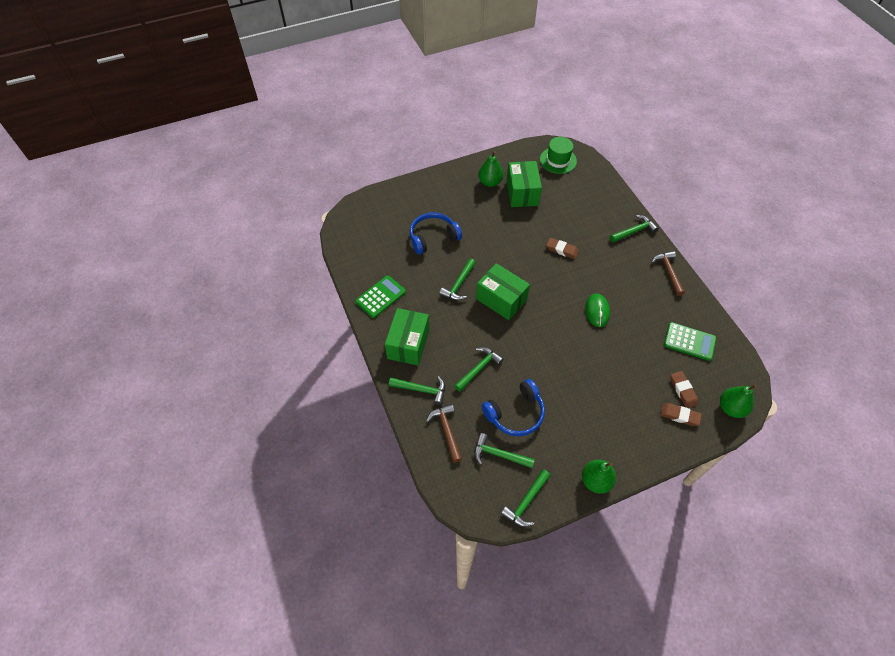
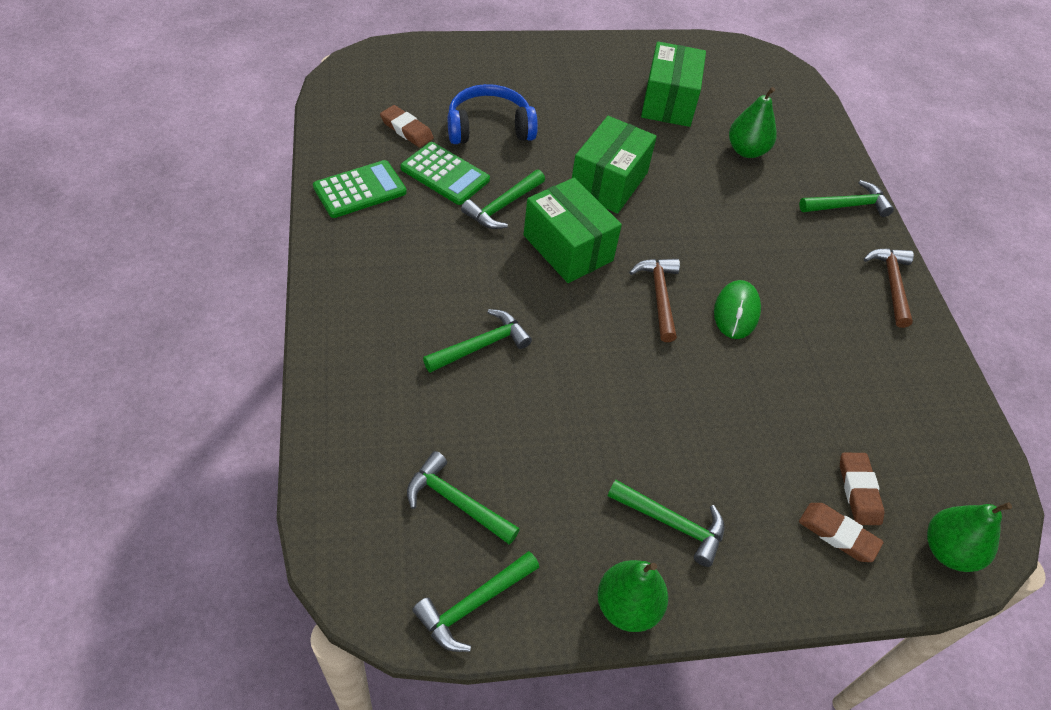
camera: 10 degrees right, 5 degrees down
(408, 344) = (373, 273): green box -> green box (609, 182)
(421, 390) = (362, 351): green hammer -> green hammer (672, 523)
(446, 430) = (376, 432): brown hammer -> brown hammer (659, 296)
(490, 182) = (619, 75): green pear -> green pear (746, 151)
(515, 413) = (517, 439): blue headphones -> none
(558, 160) = (748, 72): green hat -> none
(562, 250) = (706, 201): brown eraser -> brown eraser (406, 130)
(689, 341) = (897, 409): green calculator -> green calculator (445, 174)

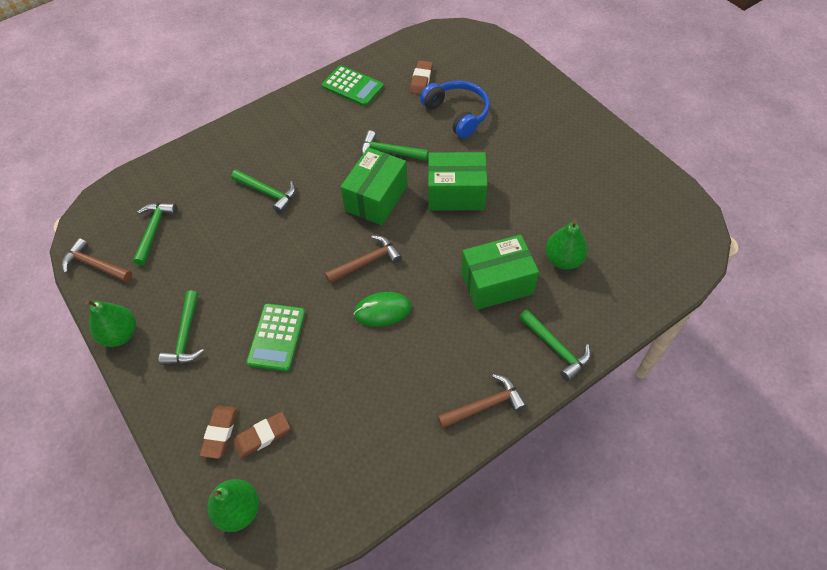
camera: 70 degrees right, 5 degrees up
(445, 174) = (396, 114): green calculator -> green calculator (277, 337)
(473, 605) = (95, 265): green hammer -> brown hammer
(668, 102) = (576, 192): green box -> green box (496, 283)

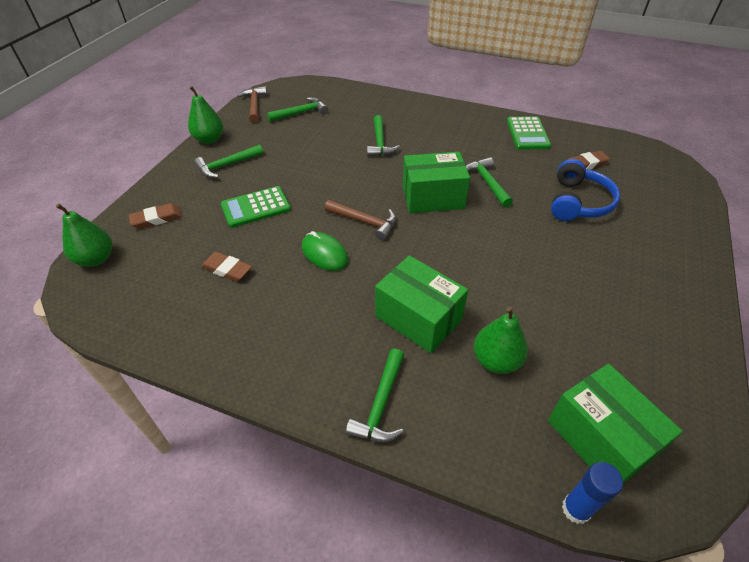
camera: 55 degrees right, 10 degrees down
(262, 436) = (165, 241): brown eraser -> brown eraser (227, 269)
(456, 194) = (489, 242): green box -> green box (600, 438)
(485, 405) = (274, 373): brown hammer -> none
(683, 286) = (576, 509): none -> blue glue stick

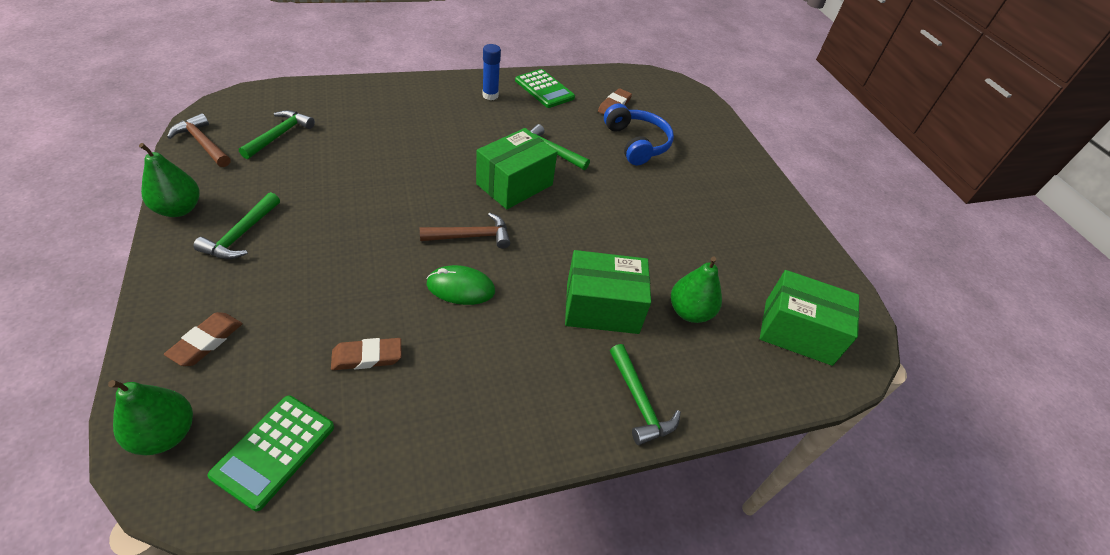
camera: 45 degrees left, 0 degrees up
(256, 207) = (332, 271): green calculator -> green calculator (274, 451)
(380, 142) = (409, 143): green hammer -> none
(576, 509) = (824, 393): blue glue stick -> blue glue stick (490, 95)

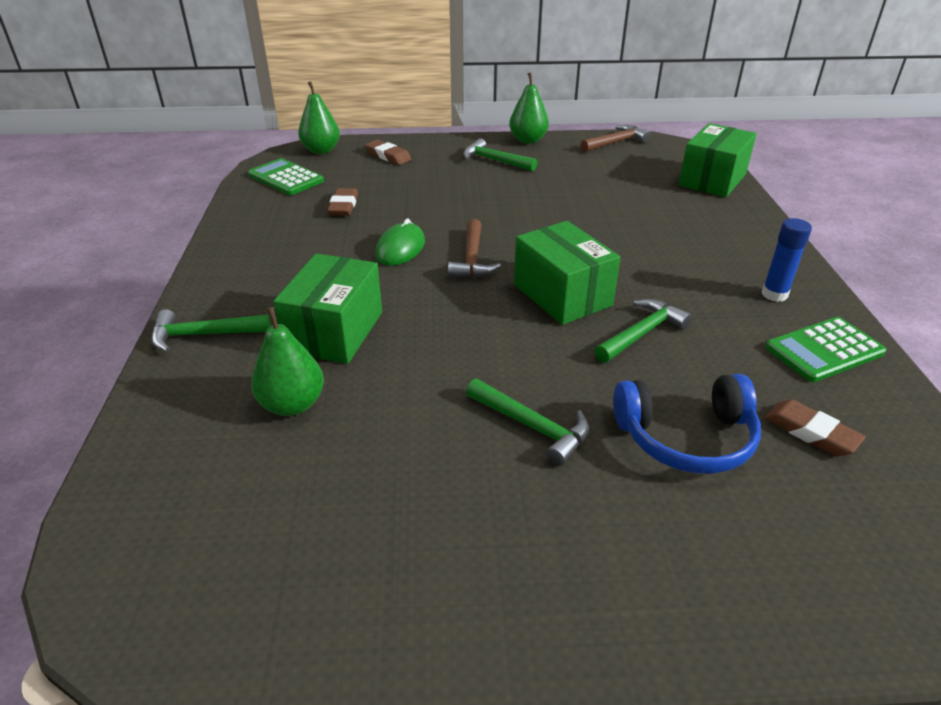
camera: 110 degrees right, 10 degrees down
(279, 135) = (635, 169): green hammer -> green hammer (532, 426)
(797, 332) = (193, 520): green box -> green box (712, 180)

